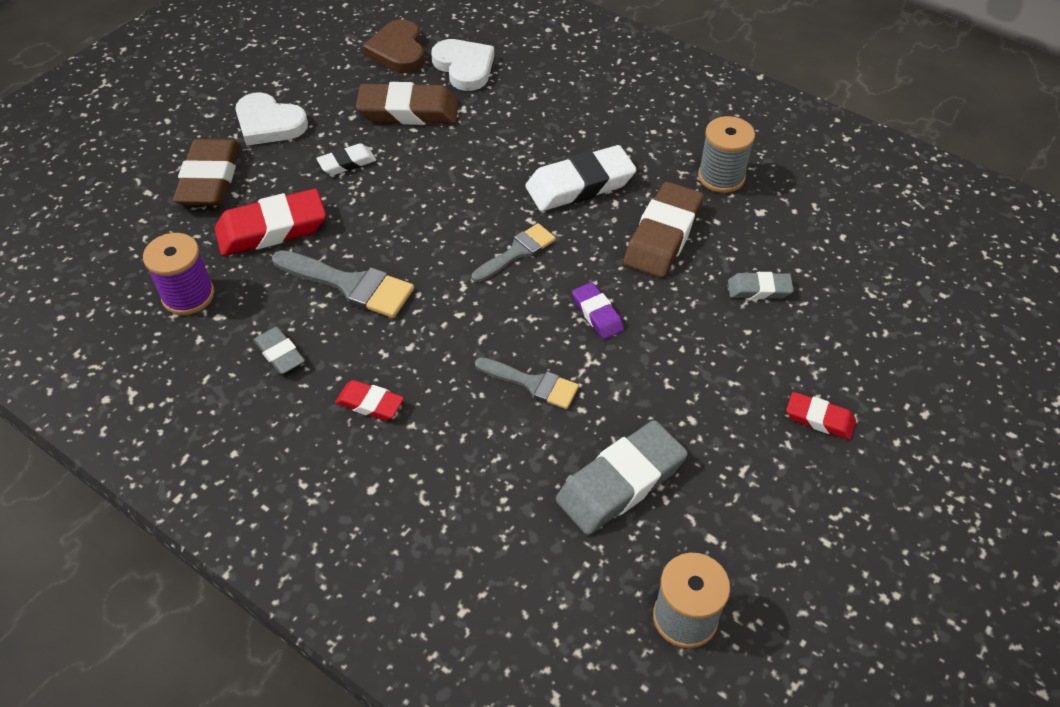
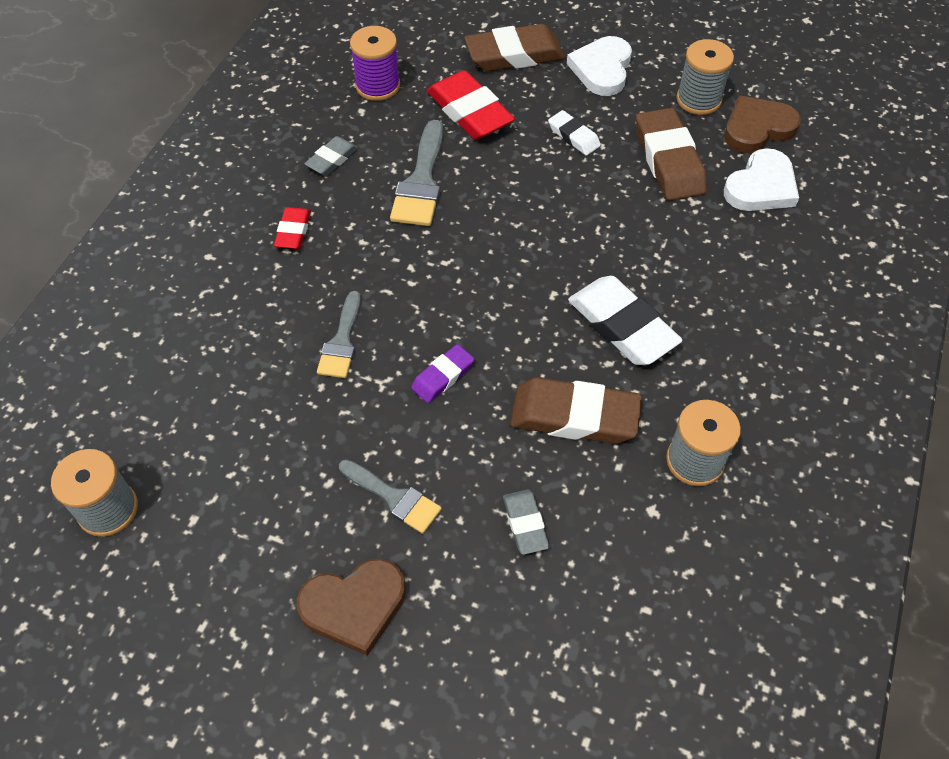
camera: 75 degrees right, 5 degrees up
(345, 74) = (698, 100): none -> grey spool
(517, 252) = (504, 293): grey brush -> grey brush (394, 498)
(620, 482) = (243, 433): grey eraser -> none
(819, 419) = (354, 606): red eraser -> brown heart

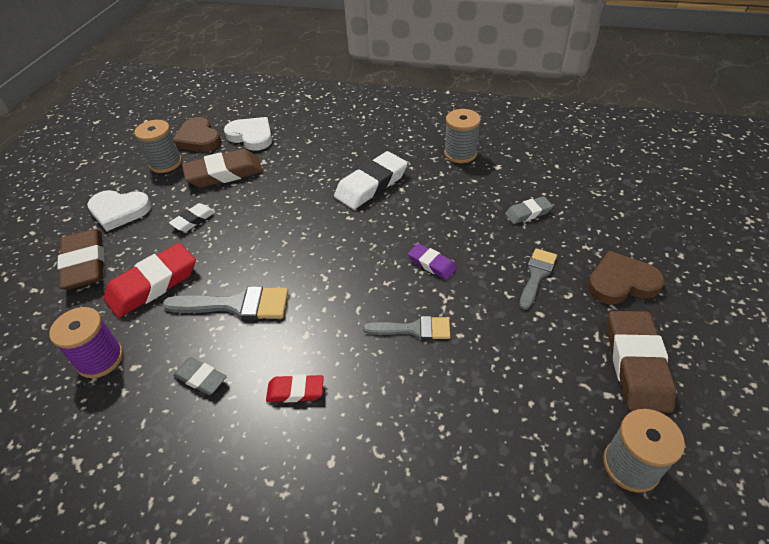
camera: 95 degrees left, 10 degrees down
(354, 606) = (621, 282): brown heart -> brown heart turned 75 degrees counterclockwise
(574, 416) = (445, 199): brown eraser -> brown eraser (636, 364)

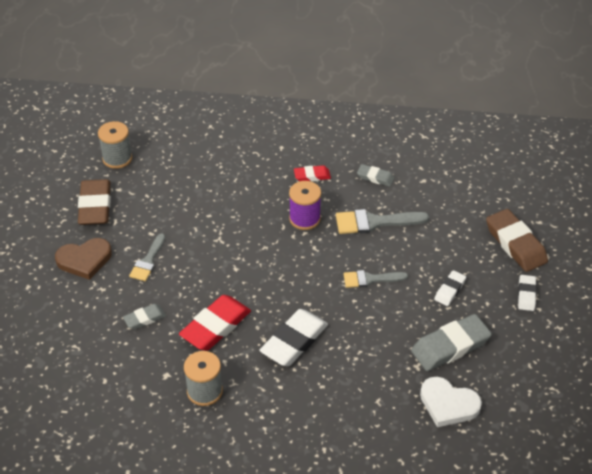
camera: 170 degrees right, 0 degrees up
(100, 359) = (449, 182): purple spool -> purple spool (304, 219)
(119, 211) = (526, 295): white heart -> white eraser
(153, 284) = (447, 232): red eraser -> red eraser (215, 326)
(165, 163) = (522, 356): grey spool -> none
(198, 139) = (509, 396): brown heart -> none
(224, 173) = (450, 346): brown eraser -> grey eraser
(414, 329) = (240, 216): grey brush -> grey brush (370, 279)
(432, 264) = (230, 264): purple eraser -> none

